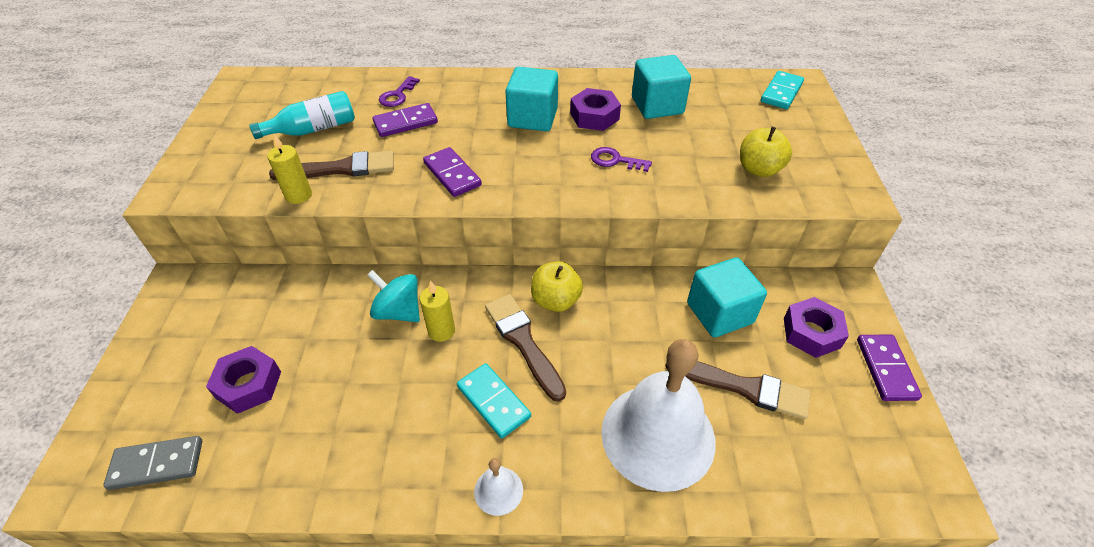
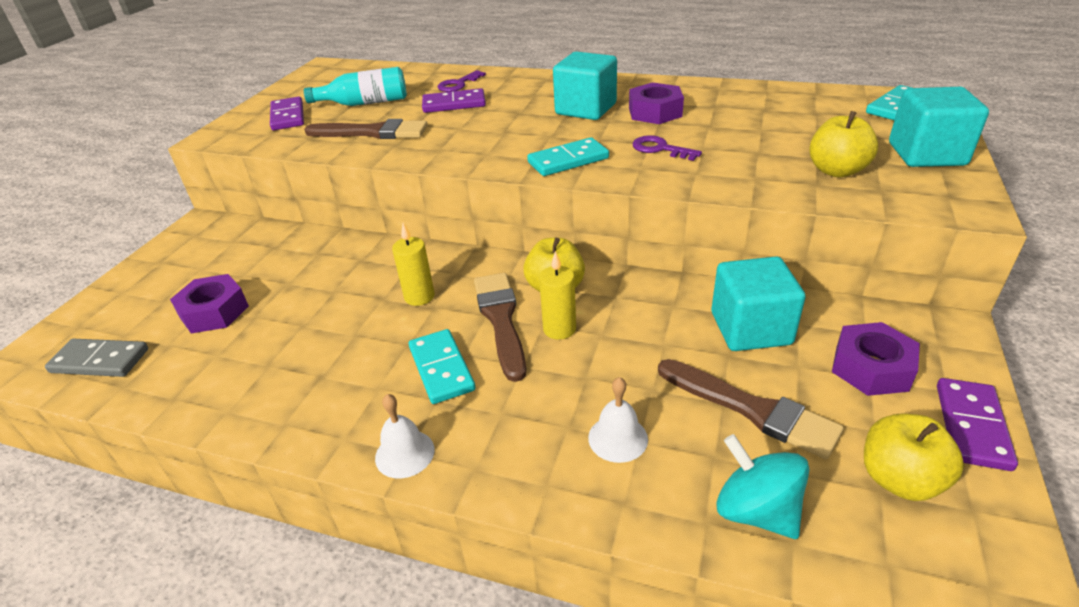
camera: 20 degrees right, 10 degrees down
(298, 195) = (322, 148): yellow candle -> yellow candle (559, 329)
(398, 311) = (385, 274): turquoise spinning top -> turquoise spinning top (756, 511)
(452, 174) = (477, 145): purple domino -> purple domino (288, 116)
(543, 183) = (568, 160): none -> turquoise domino
(657, 106) = (733, 108): turquoise cube -> turquoise cube (926, 154)
(658, 435) = (618, 438): white bell -> white bell, size x0.41
(854, 423) = (899, 479): none -> yellow apple

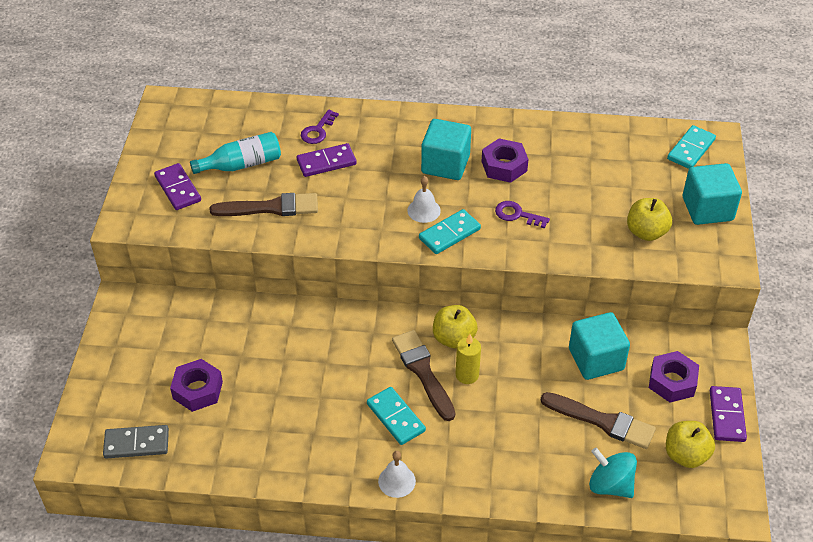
camera: 15 degrees left, 10 degrees up
(419, 297) = (354, 358): yellow candle -> none
(618, 438) = (525, 452): white bell -> white bell (424, 210)

